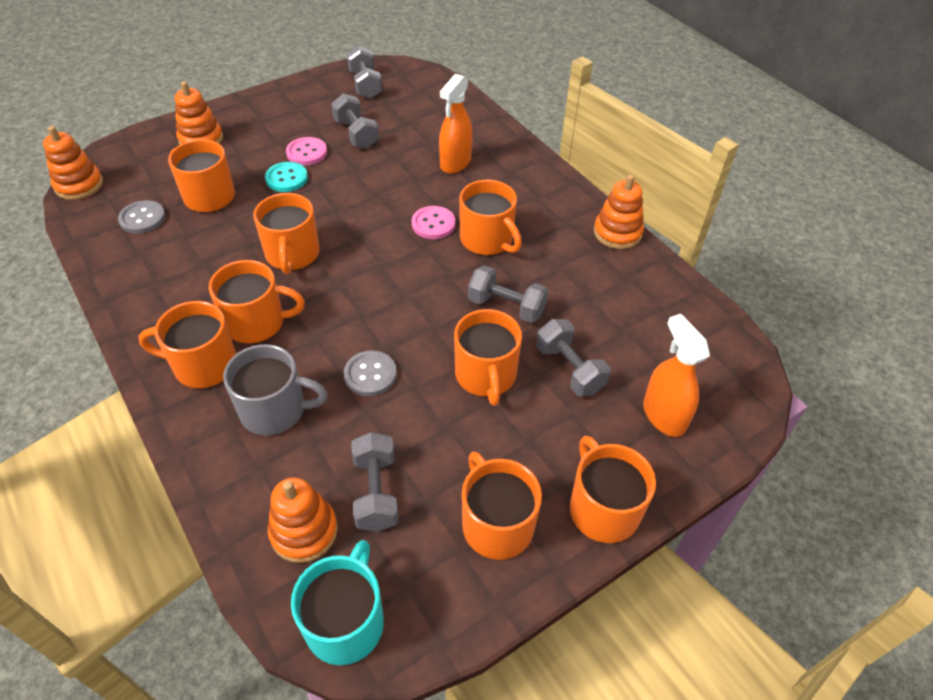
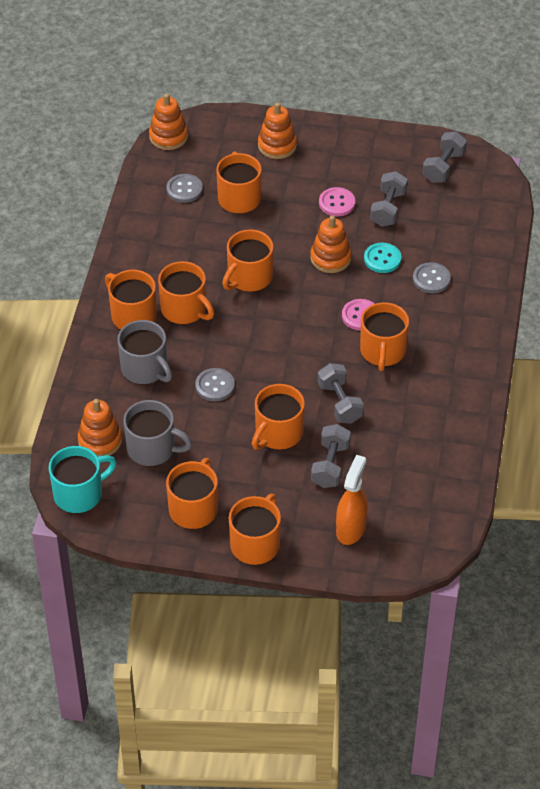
camera: 45 degrees right, 0 degrees up
(287, 178) = (302, 216): turquoise button -> turquoise button (382, 259)
(376, 492) = (152, 449): grey dumbbell -> grey mug
(455, 163) = (431, 279): orange spray bottle -> grey button
(617, 233) = (477, 407): orange stacking toy -> orange stacking toy (330, 258)

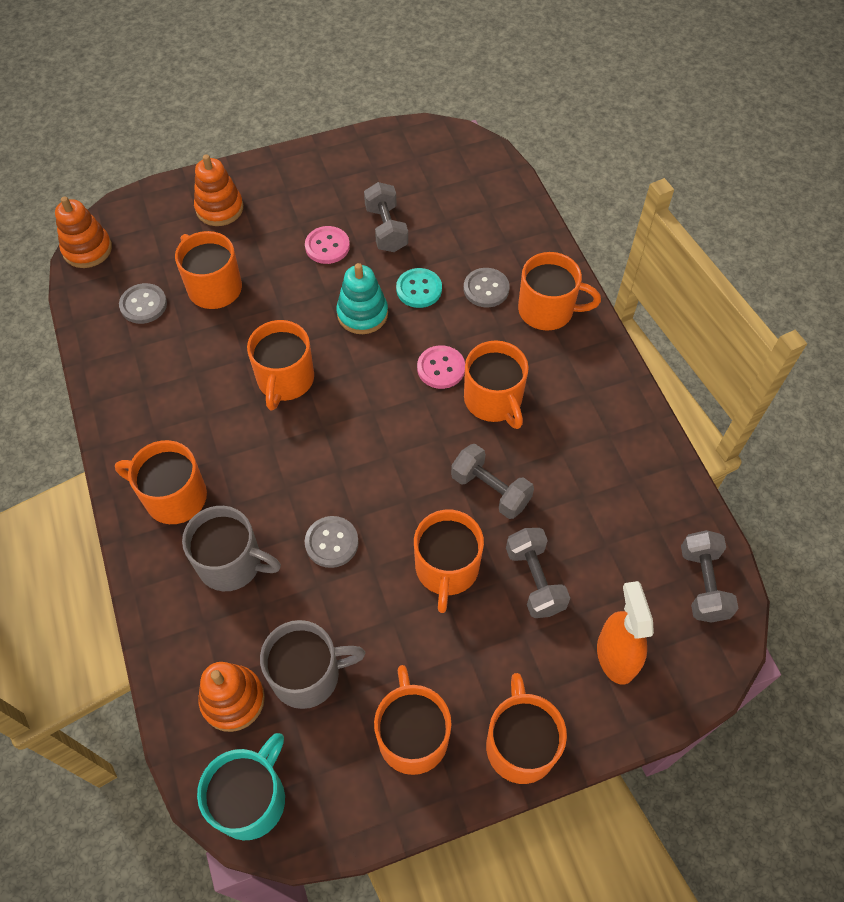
camera: 30 degrees left, 10 degrees up
(184, 309) = (233, 457): orange mug -> orange mug (547, 310)
(330, 258) = (362, 314): orange stacking toy -> turquoise stacking toy
(443, 167) = (412, 159): grey dumbbell -> grey dumbbell (702, 584)

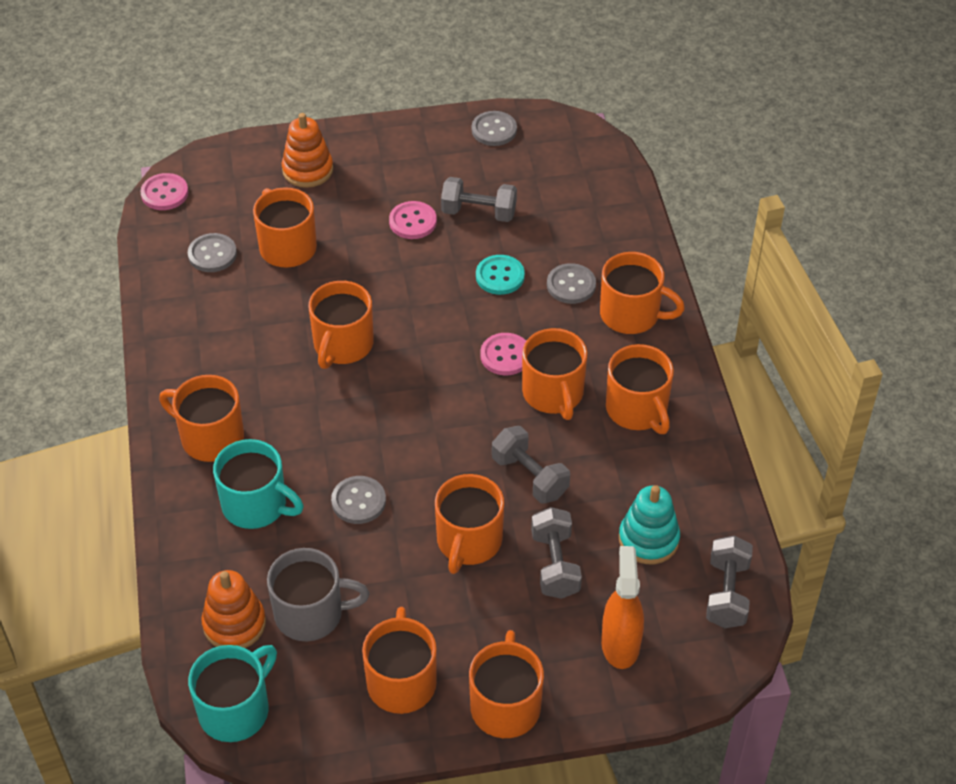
camera: 10 degrees right, 10 degrees down
(87, 249) = (164, 193): orange stacking toy -> pink button
(231, 563) = (256, 505): grey mug -> turquoise mug
(362, 314) = (435, 292): turquoise stacking toy -> turquoise stacking toy (648, 539)
(384, 148) = (494, 130): none -> grey button
(386, 229) = (479, 212): grey dumbbell -> grey dumbbell turned 75 degrees counterclockwise
(575, 405) = (637, 409): none -> orange mug

